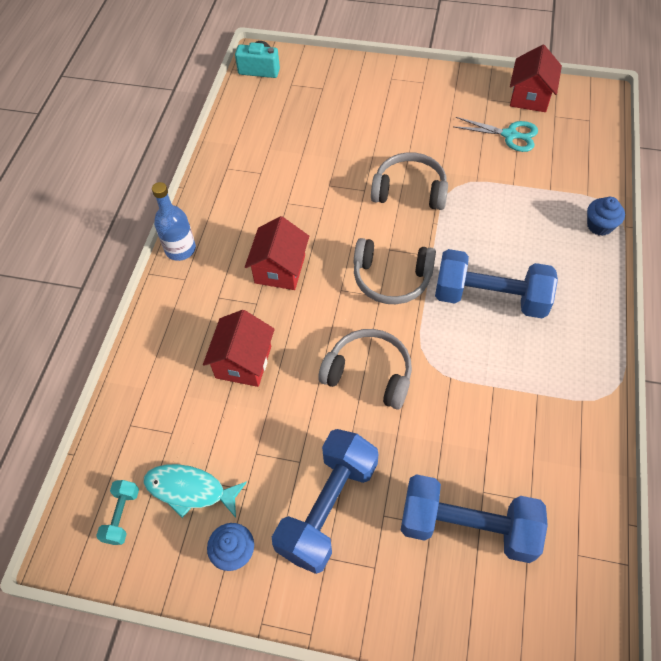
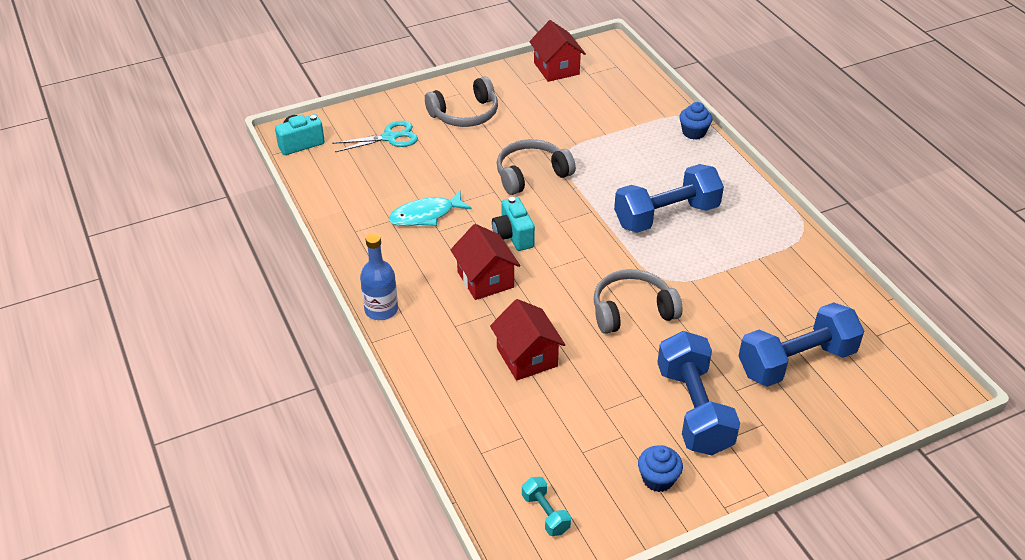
camera: 40 degrees left, 15 degrees down
(190, 490) = (580, 463): turquoise fish -> turquoise fish (426, 215)
(339, 241) = (513, 236): none -> turquoise camera
(391, 278) = (581, 240): grey headphones -> grey headphones (465, 114)
(509, 135) = (568, 101): turquoise scissors -> turquoise scissors (390, 137)

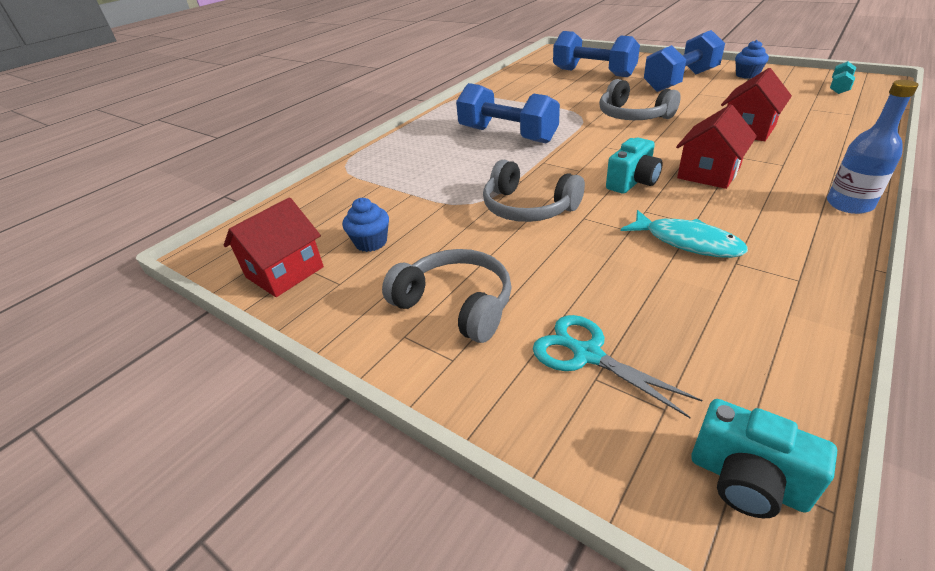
camera: 115 degrees left, 5 degrees down
(693, 132) = (371, 157): blue cupcake -> blue cupcake (371, 242)

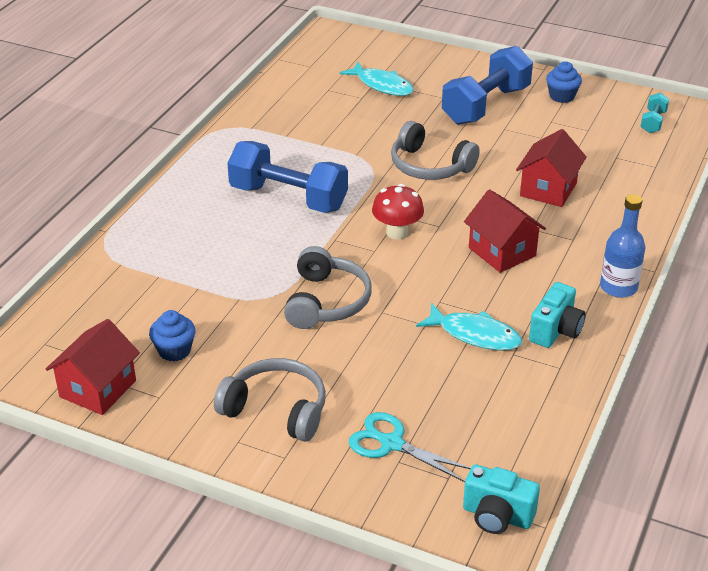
camera: 15 degrees left, 0 degrees up
(528, 207) = (326, 301): grey headphones -> grey headphones turned 105 degrees counterclockwise
(593, 73) = (382, 85): blue dumbbell -> turquoise fish
(602, 158) = (397, 232): none -> red mushroom
(632, 182) = (428, 266): turquoise camera -> turquoise camera (555, 331)
(708, 173) = (502, 252): red house -> red house turned 60 degrees counterclockwise

